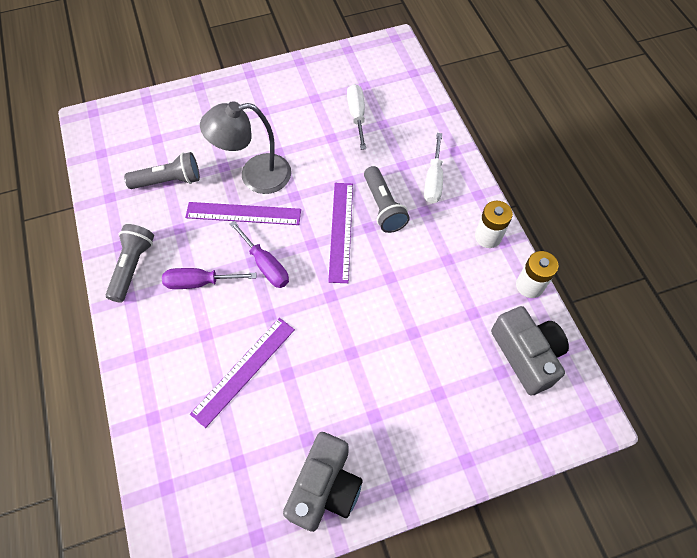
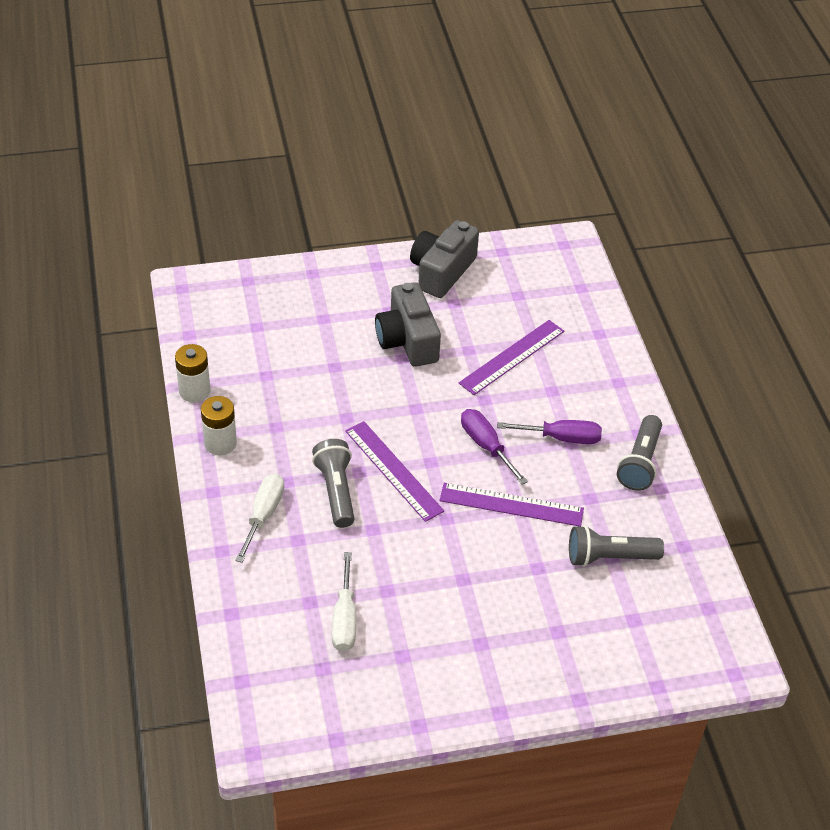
camera: 175 degrees left, 15 degrees down
(255, 176) = (495, 550): grey lamp -> none
(341, 231) = (393, 470): purple ruler -> purple ruler turned 45 degrees counterclockwise
(526, 355) = (226, 335): grey camera -> grey camera (407, 340)

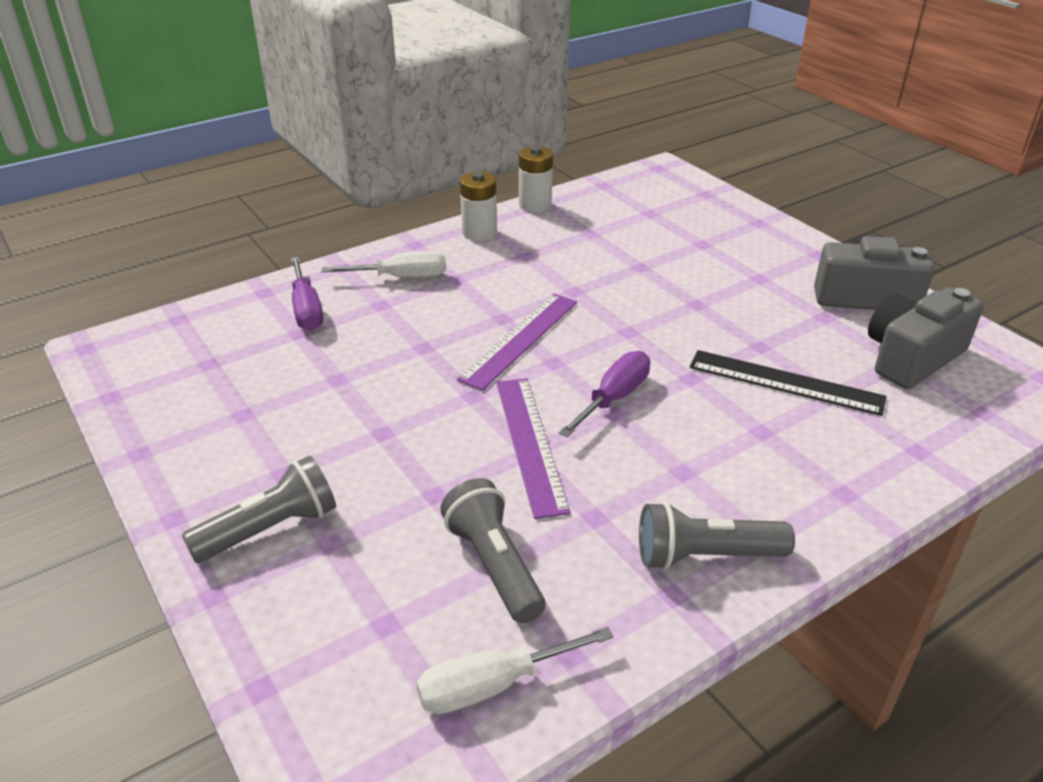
camera: 70 degrees right, 10 degrees down
(336, 491) = (463, 310): grey flashlight -> grey flashlight (270, 529)
(344, 619) = (283, 360): white screwdriver -> white screwdriver (492, 685)
(407, 340) = (728, 300): grey camera -> grey camera (912, 357)
(512, 357) = (785, 382): purple ruler -> black ruler
(561, 438) = (683, 461): purple screwdriver -> purple screwdriver (306, 310)

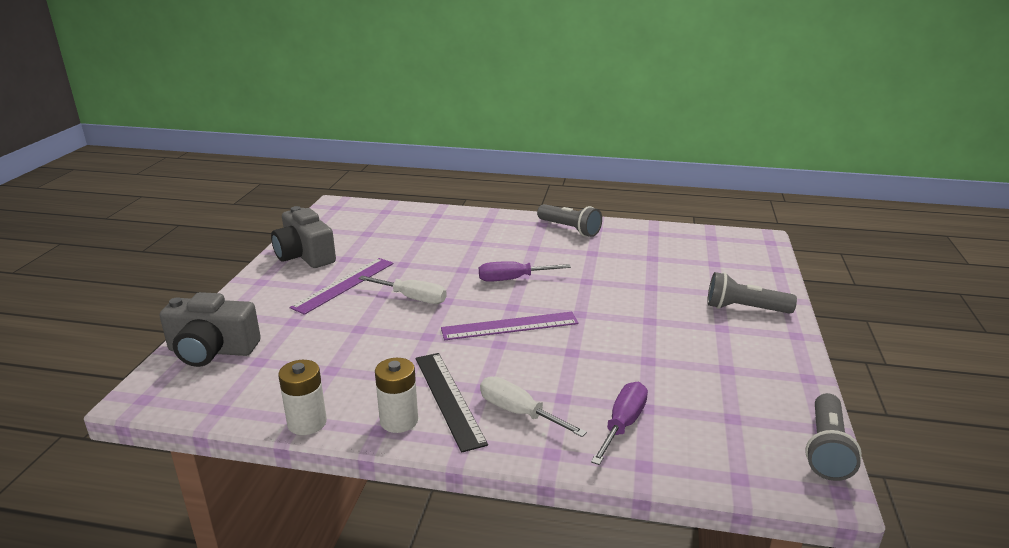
camera: 135 degrees left, 10 degrees down
(492, 685) = (689, 237): white screwdriver -> white screwdriver (413, 298)
(494, 565) = (652, 258): grey flashlight -> grey flashlight (826, 449)
(530, 443) = (581, 283): purple ruler -> purple ruler (344, 285)
(785, 382) = (428, 249): black ruler -> black ruler (449, 398)
(912, 357) = (358, 231): grey camera -> grey camera (212, 350)

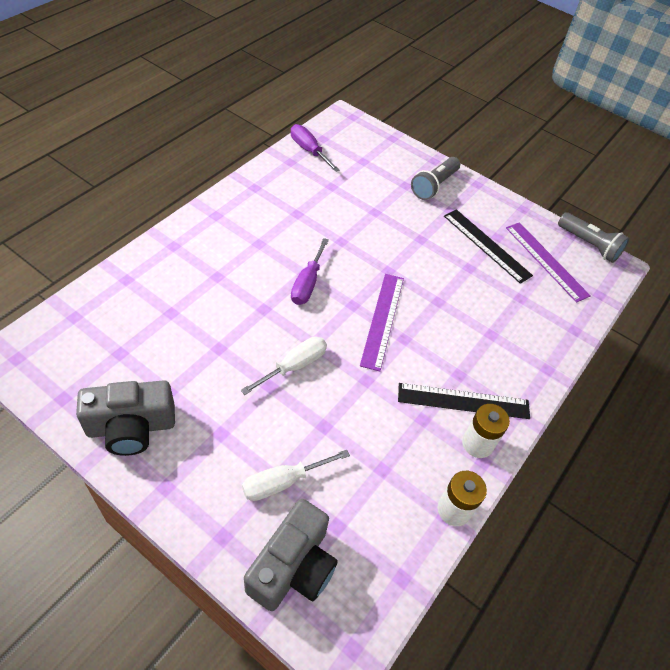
camera: 70 degrees left, 25 degrees up
(344, 285) = (229, 411): purple ruler -> purple ruler (546, 261)
(518, 412) = (498, 366): white screwdriver -> white screwdriver (283, 482)
(569, 229) = (243, 204): grey flashlight -> none
(623, 424) = (533, 318): purple screwdriver -> purple screwdriver (309, 150)
(700, 364) = (486, 245): none -> black ruler

